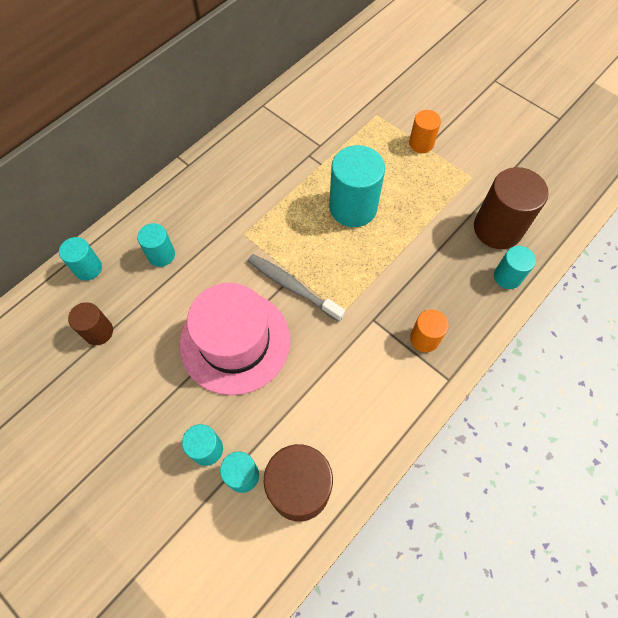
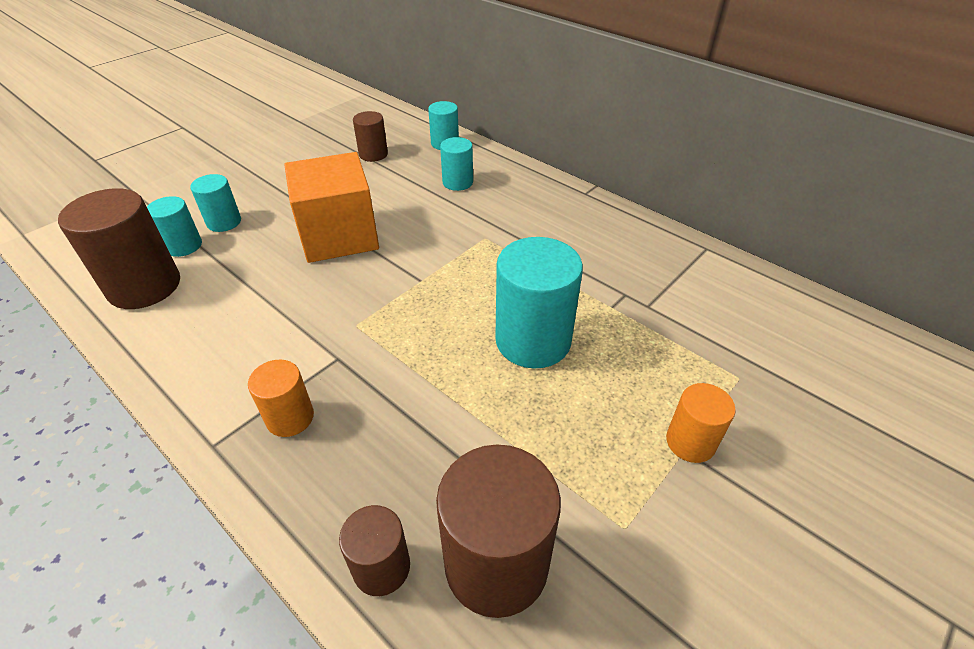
camera: 90 degrees right, 20 degrees down
(235, 341) = (339, 236): pink hat -> orange cube
(292, 286) = (403, 279): grey toothbrush -> none
(507, 277) = (381, 567): turquoise cylinder -> brown cylinder

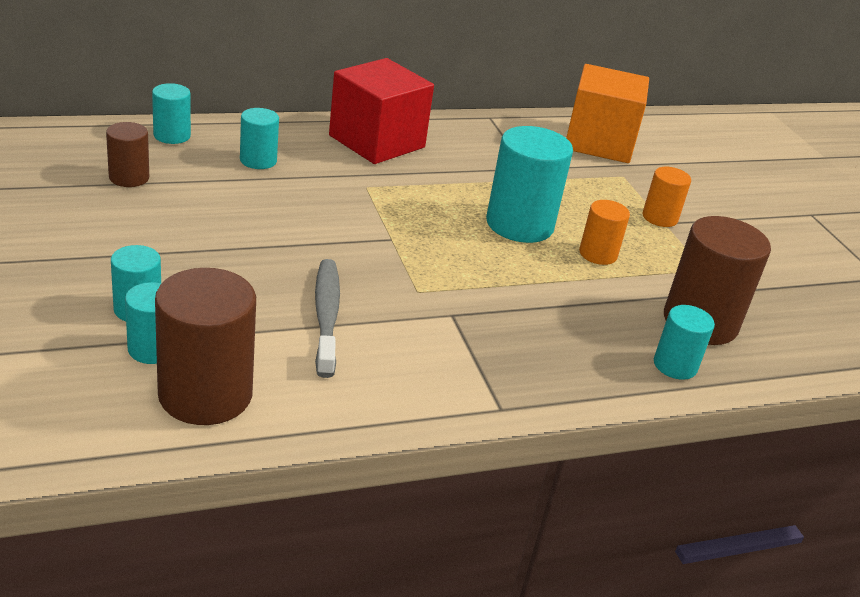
camera: 65 degrees left, 10 degrees down
(278, 295) = (326, 316): none -> grey toothbrush
(290, 417) = (503, 359): orange cylinder -> orange cylinder (598, 254)
(339, 236) = (265, 251): orange cube -> orange cube (599, 142)
(381, 567) = (675, 365): brown cylinder -> turquoise cylinder
(562, 213) = (377, 141): none -> red cube

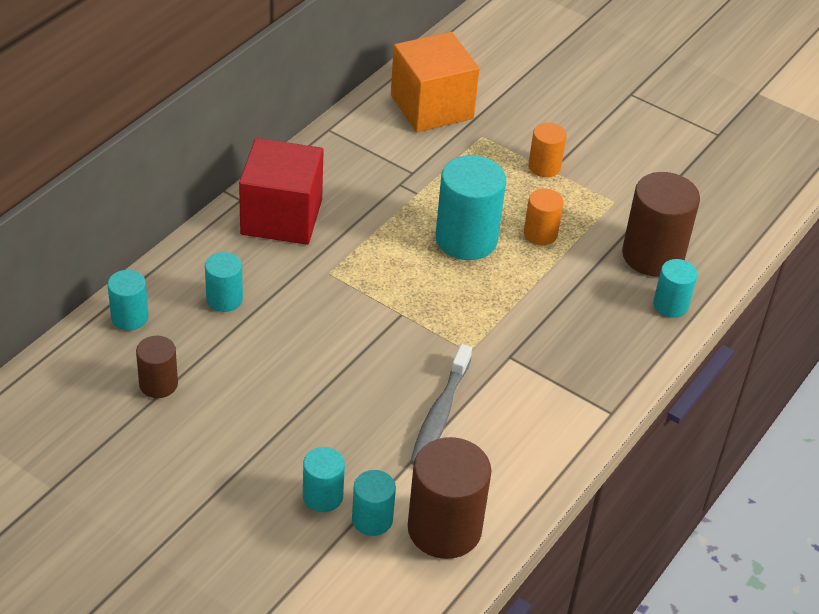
camera: 35 degrees left, 10 degrees up
(326, 316) = (440, 414): grey toothbrush -> grey toothbrush turned 120 degrees counterclockwise

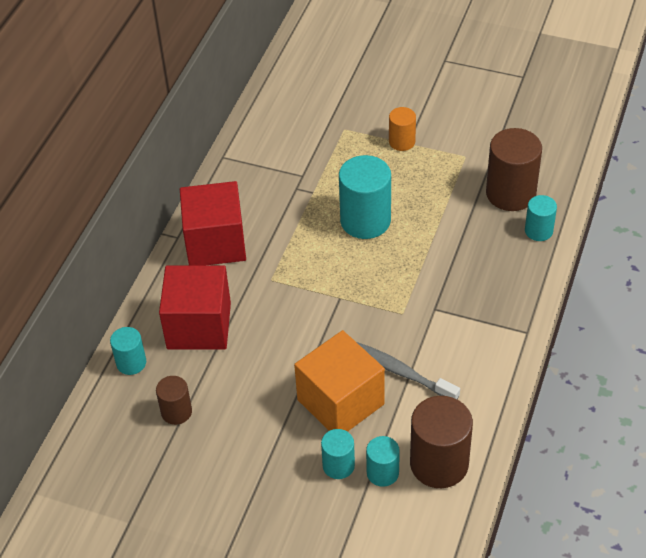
camera: 10 degrees left, 5 degrees up
(224, 299) = (199, 326): turquoise cylinder -> red cube
(431, 107) = (296, 115): orange cube -> orange cube (340, 402)
(440, 414) = (400, 372): grey toothbrush -> grey toothbrush turned 120 degrees clockwise
(540, 234) = (420, 199): orange cylinder -> none

